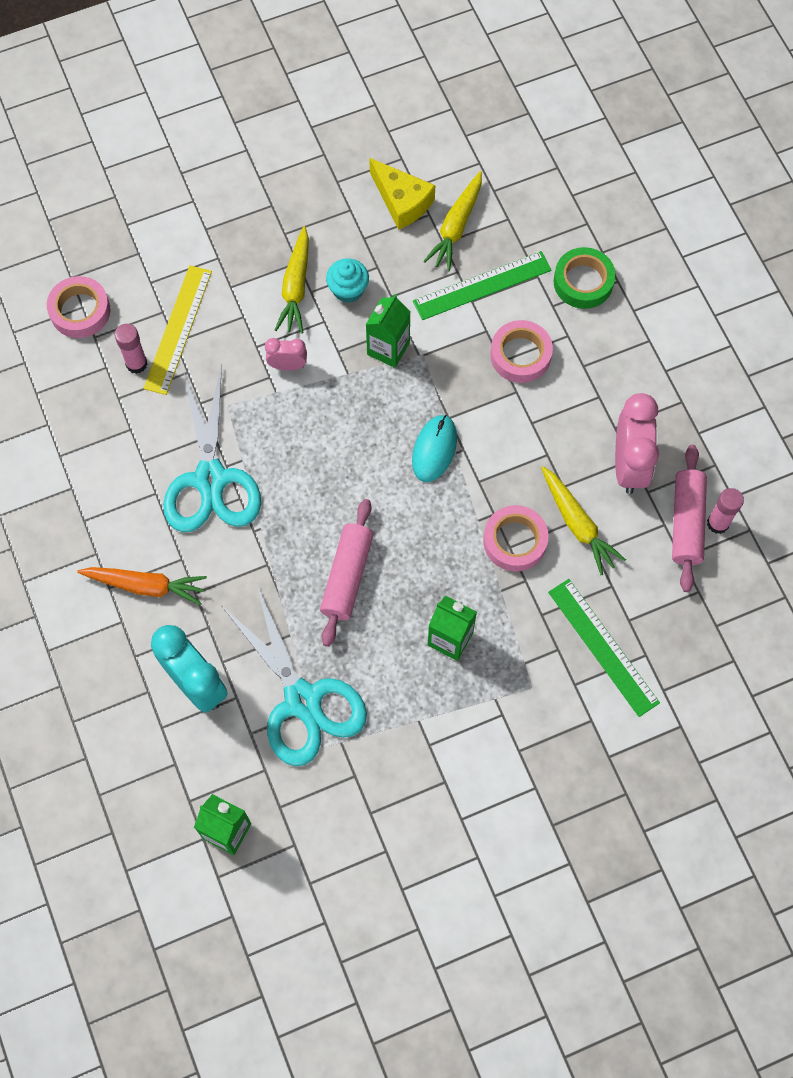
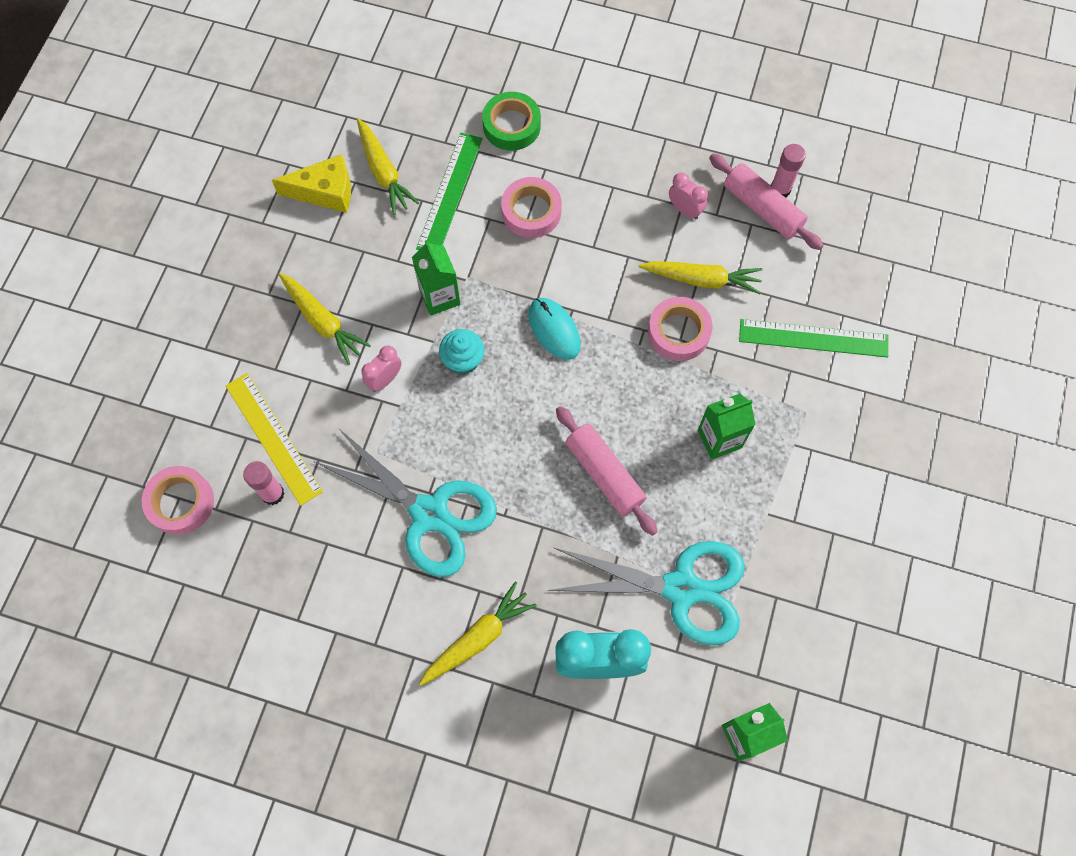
camera: 50 degrees left, 0 degrees up
(146, 586) = (478, 638): orange carrot -> yellow carrot
(348, 290) = (362, 286): turquoise cupcake -> turquoise cupcake (463, 360)
(629, 465) = (685, 210): pink clock -> pink clock, size x0.52

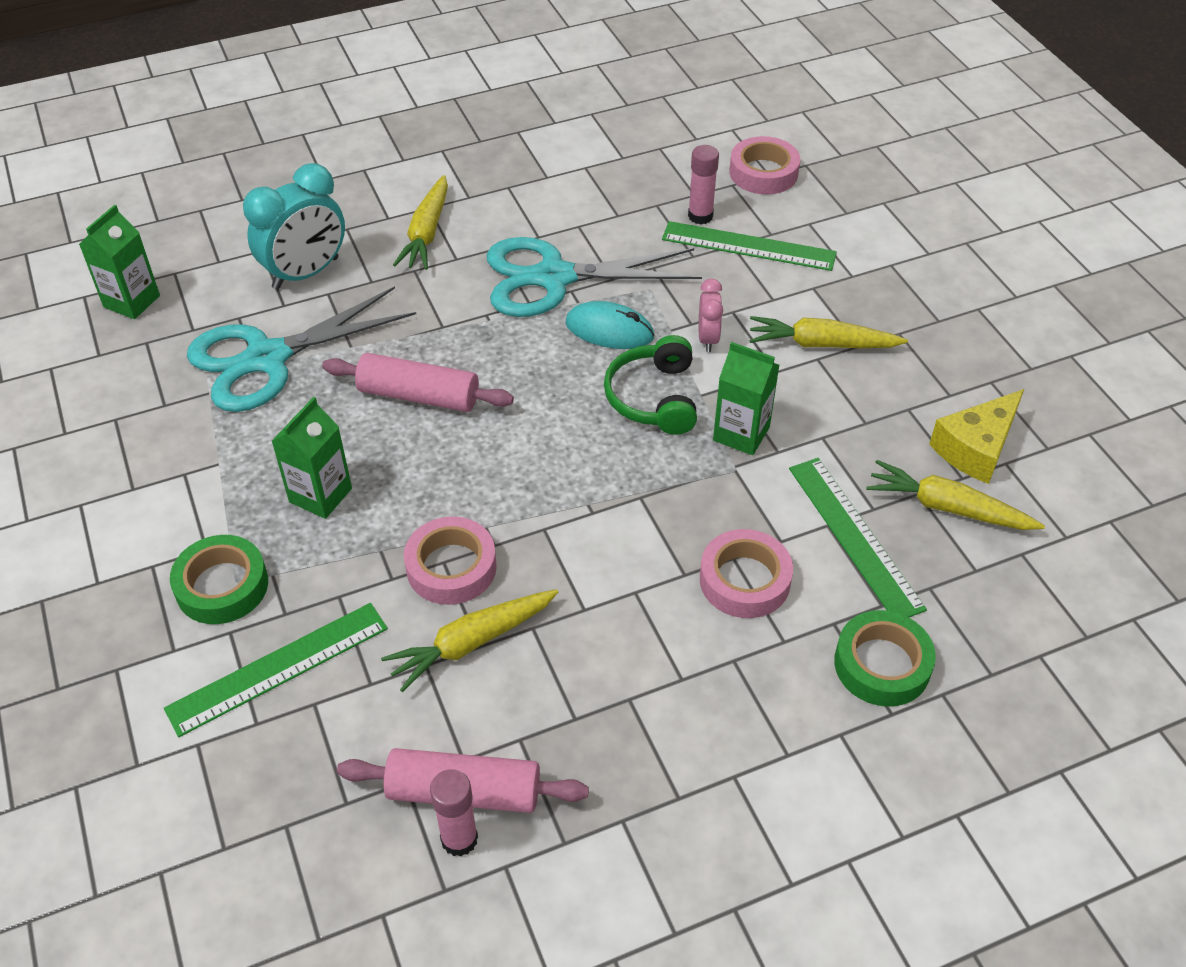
camera: 140 degrees right, 20 degrees down
(273, 438) = (748, 246): yellow ruler -> green ruler
(463, 360) = (654, 398): turquoise cupcake -> green headphones
(554, 329) = (592, 481): turquoise mouse -> turquoise mouse (609, 330)
(685, 210) = (565, 714): pink clock -> none
(815, 414) = (222, 586): none -> green tape

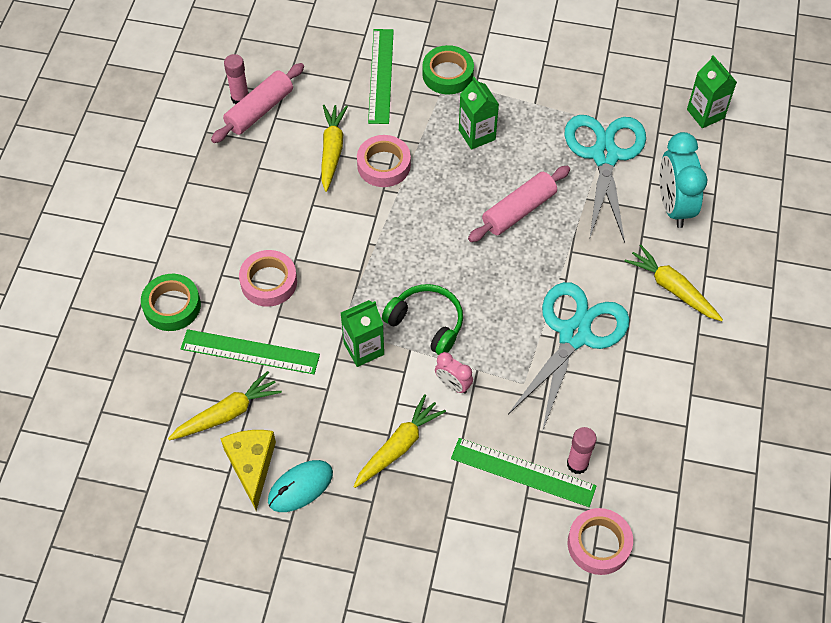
camera: 125 degrees right, 10 degrees up
(609, 330) = (502, 336): turquoise mouse -> turquoise mouse (300, 487)
(748, 246) = (523, 472): green ruler -> green ruler turned 60 degrees clockwise

